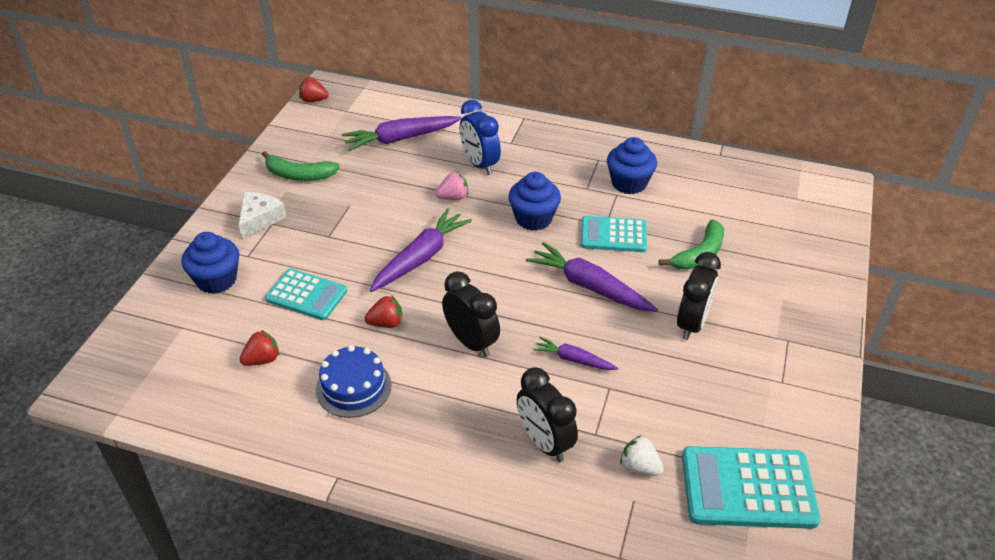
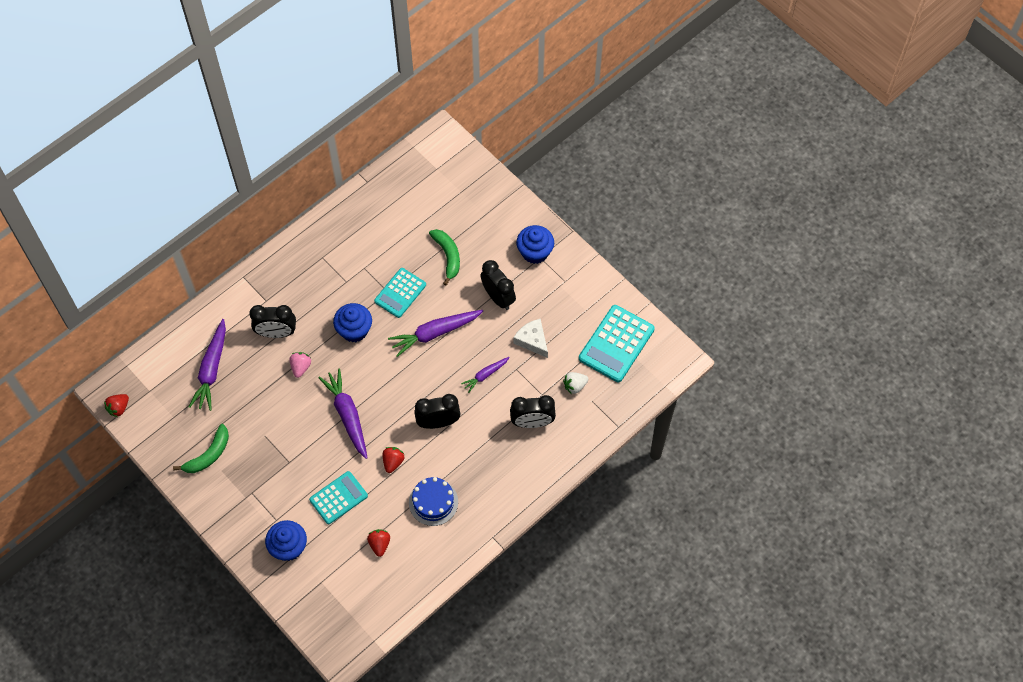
camera: 60 degrees left, 20 degrees up
(259, 219) = (242, 499): white cheese -> white cheese (532, 340)
(479, 164) = (276, 333): blue clock -> black clock
(629, 183) = (358, 254): blue cupcake -> blue cupcake (535, 252)

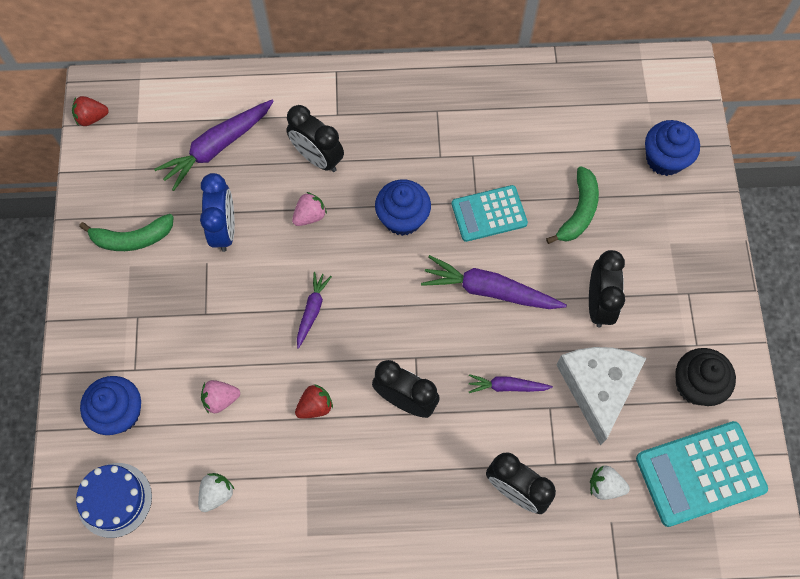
camera: 40 degrees right, 5 degrees up
(258, 410) = (224, 229): none -> blue clock
(338, 498) = (220, 399): turquoise calculator -> pink strawberry
(347, 415) = (312, 310): purple carrot -> purple carrot, size x0.56
(379, 544) = (217, 494): red strawberry -> white strawberry
(433, 502) = (319, 493): blue cake -> blue cake (114, 500)
(532, 340) = (598, 388): white cheese -> white cheese, size x1.61
(535, 252) = (687, 282): blue cupcake -> blue cupcake (664, 159)
(580, 302) = (696, 385): none -> black cupcake

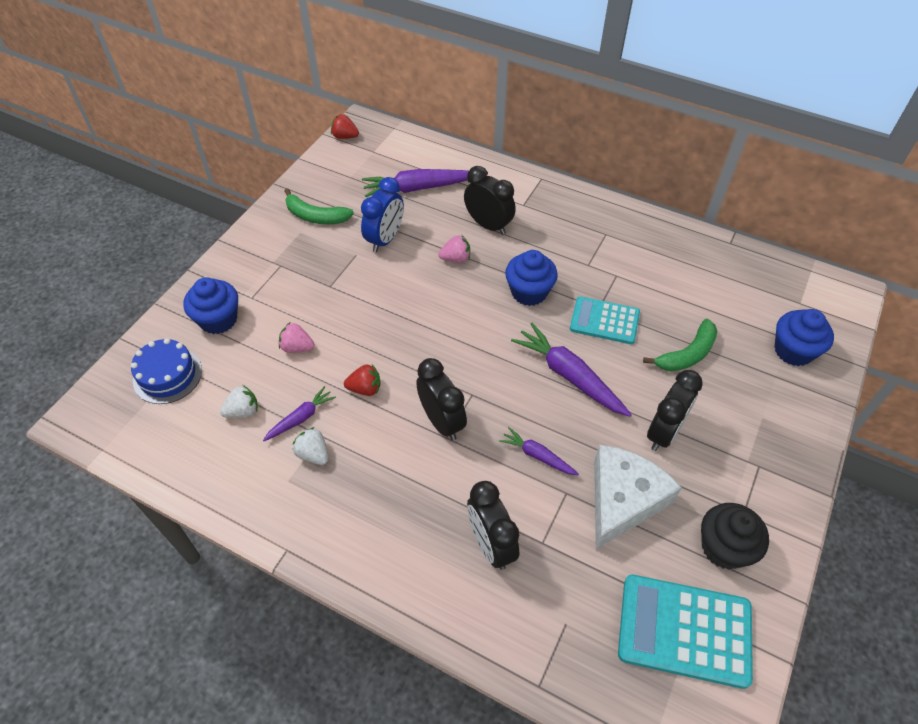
camera: 30 degrees right, 15 degrees down
(312, 310) = (411, 321): purple carrot -> purple carrot (301, 418)
(317, 158) = (488, 225): black clock -> black clock turned 150 degrees clockwise
(605, 486) = (579, 588): white strawberry -> white strawberry (313, 454)

